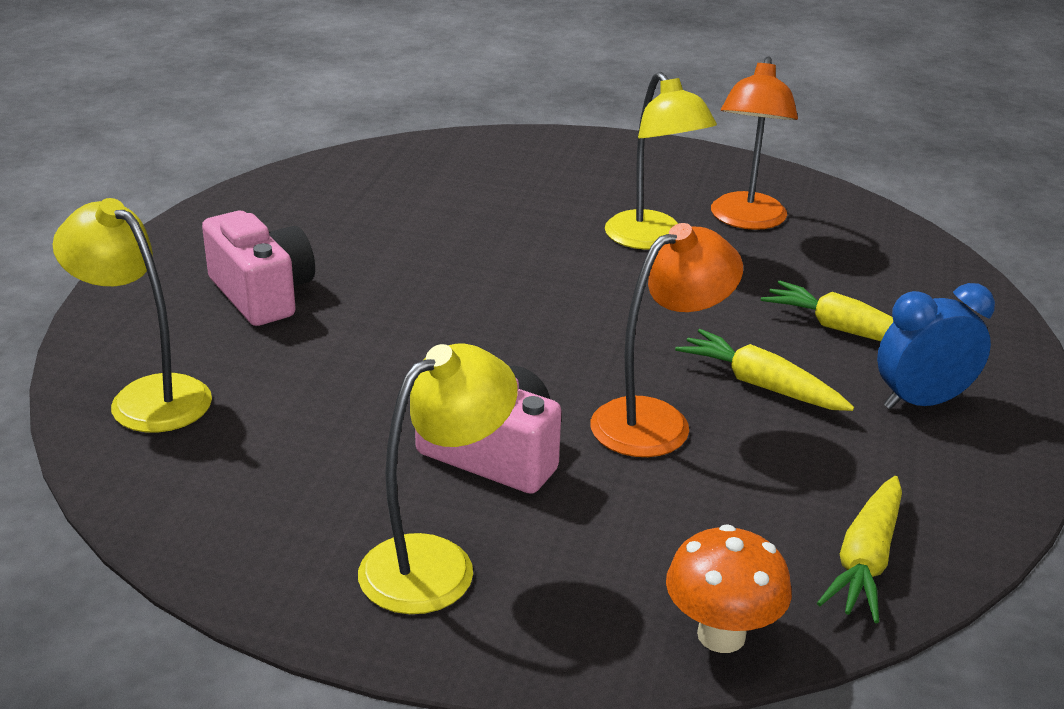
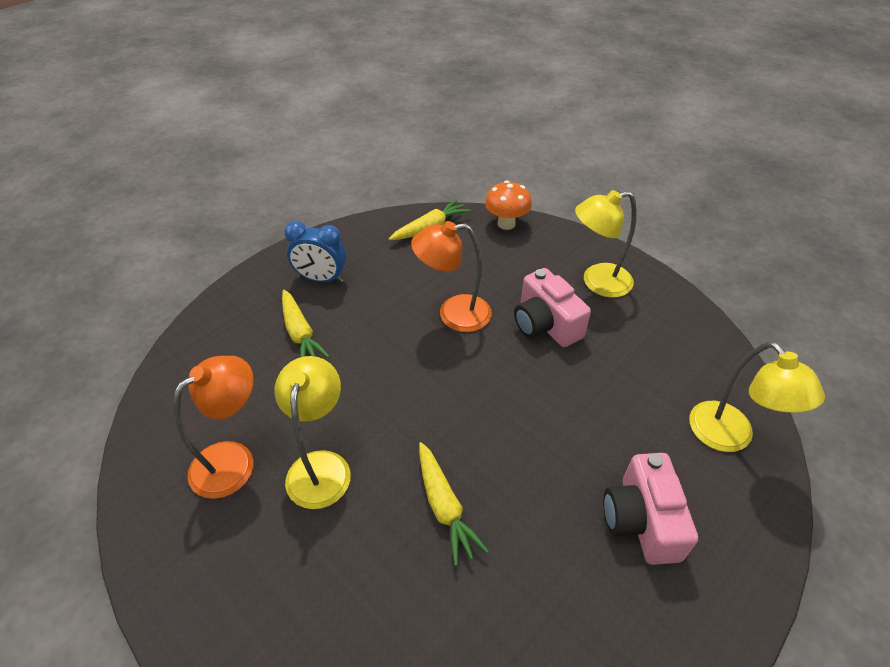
camera: 150 degrees left, 15 degrees up
(761, 385) = (383, 315): yellow carrot -> yellow carrot (444, 506)

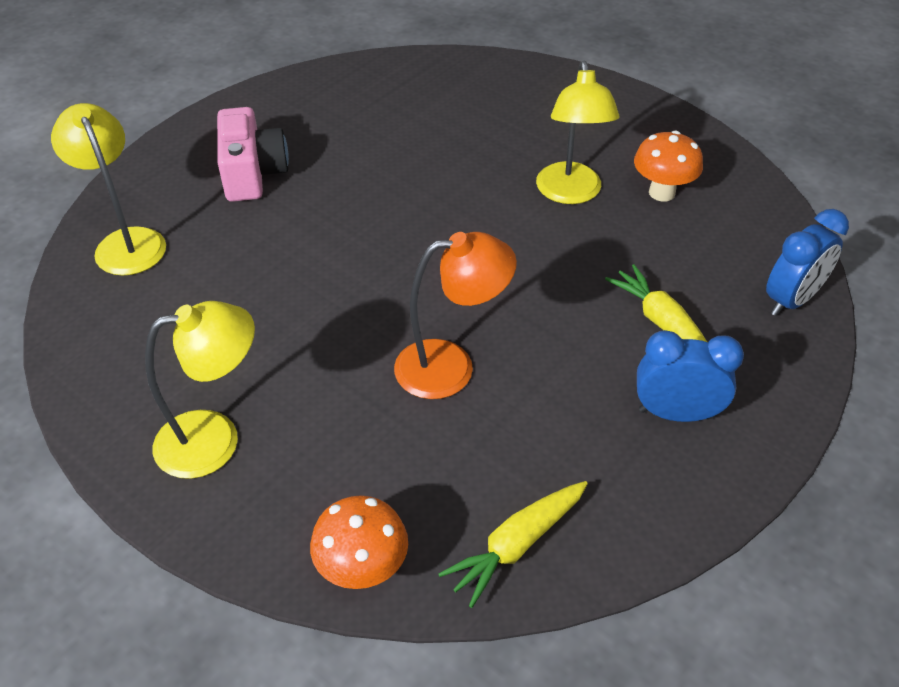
camera: 175 degrees right, 0 degrees up
(197, 345) = (791, 300): none -> blue clock
(234, 460) = (662, 193): orange lamp -> orange mushroom
(444, 506) = (439, 172): yellow carrot -> none
(545, 324) = (314, 360): pink camera -> none

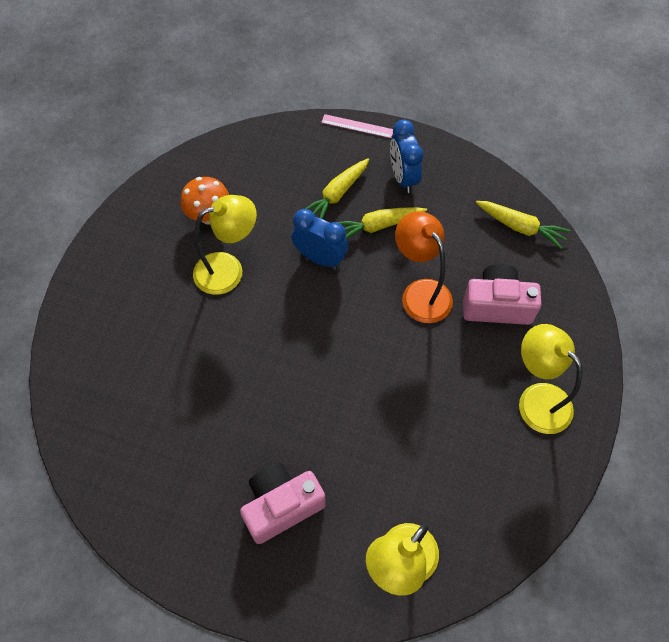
camera: 110 degrees left, 15 degrees up
(362, 570) = (571, 288): orange mushroom -> none
(385, 450) = (496, 305): none -> pink camera
(587, 353) = (378, 226): none -> yellow carrot
(791, 300) = (291, 138): blue clock -> blue clock (320, 258)
(805, 387) = (357, 126): none -> pink ruler

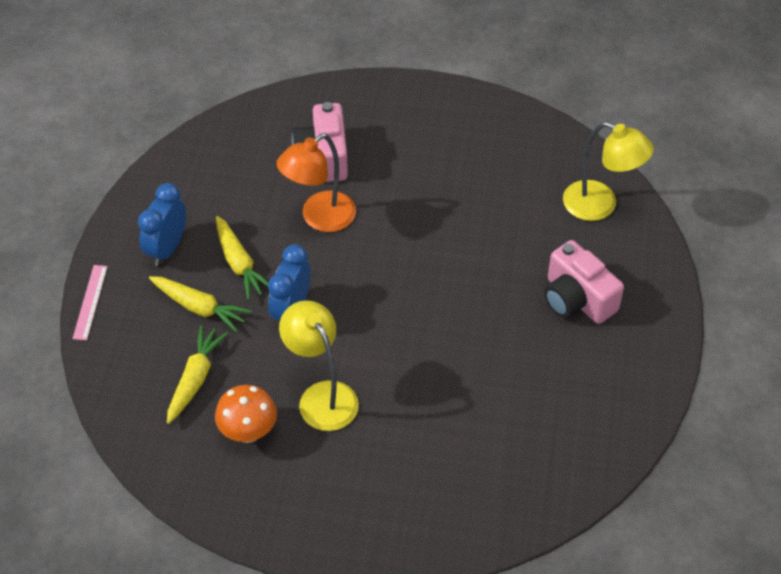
camera: 100 degrees left, 10 degrees down
(403, 177) = (167, 249): blue clock -> blue clock turned 135 degrees clockwise
(520, 227) = (224, 143): yellow carrot -> yellow carrot (195, 379)
(536, 399) = (419, 123): yellow lamp -> none

